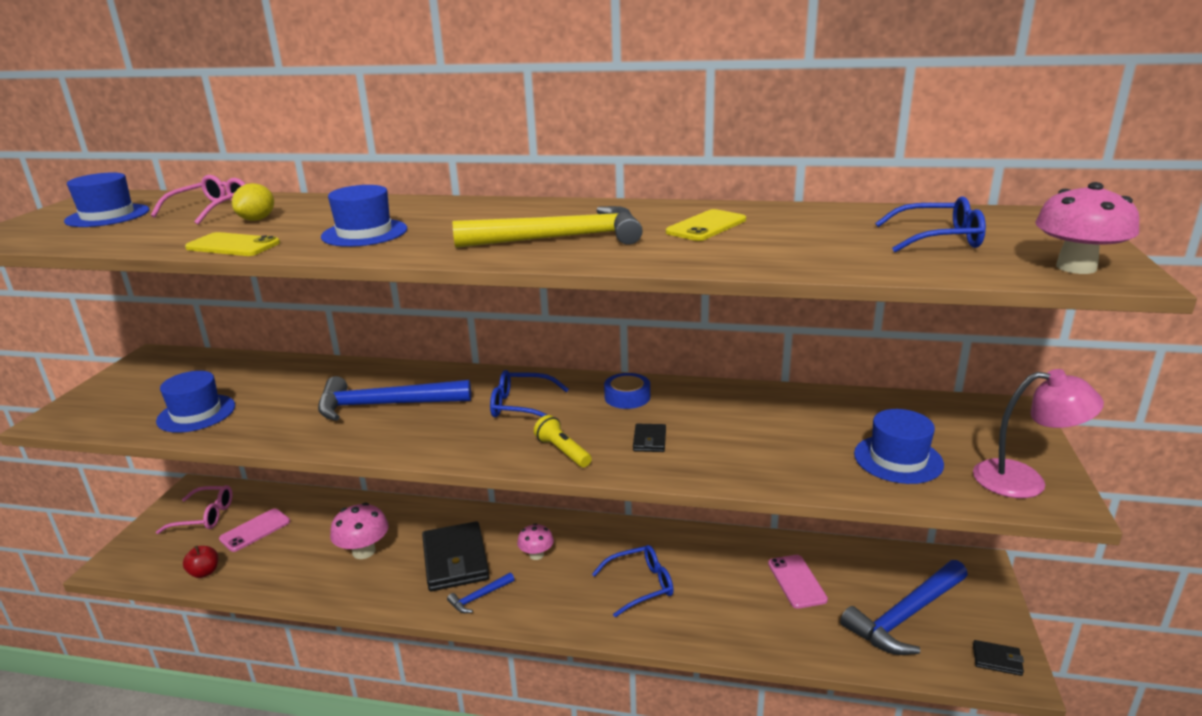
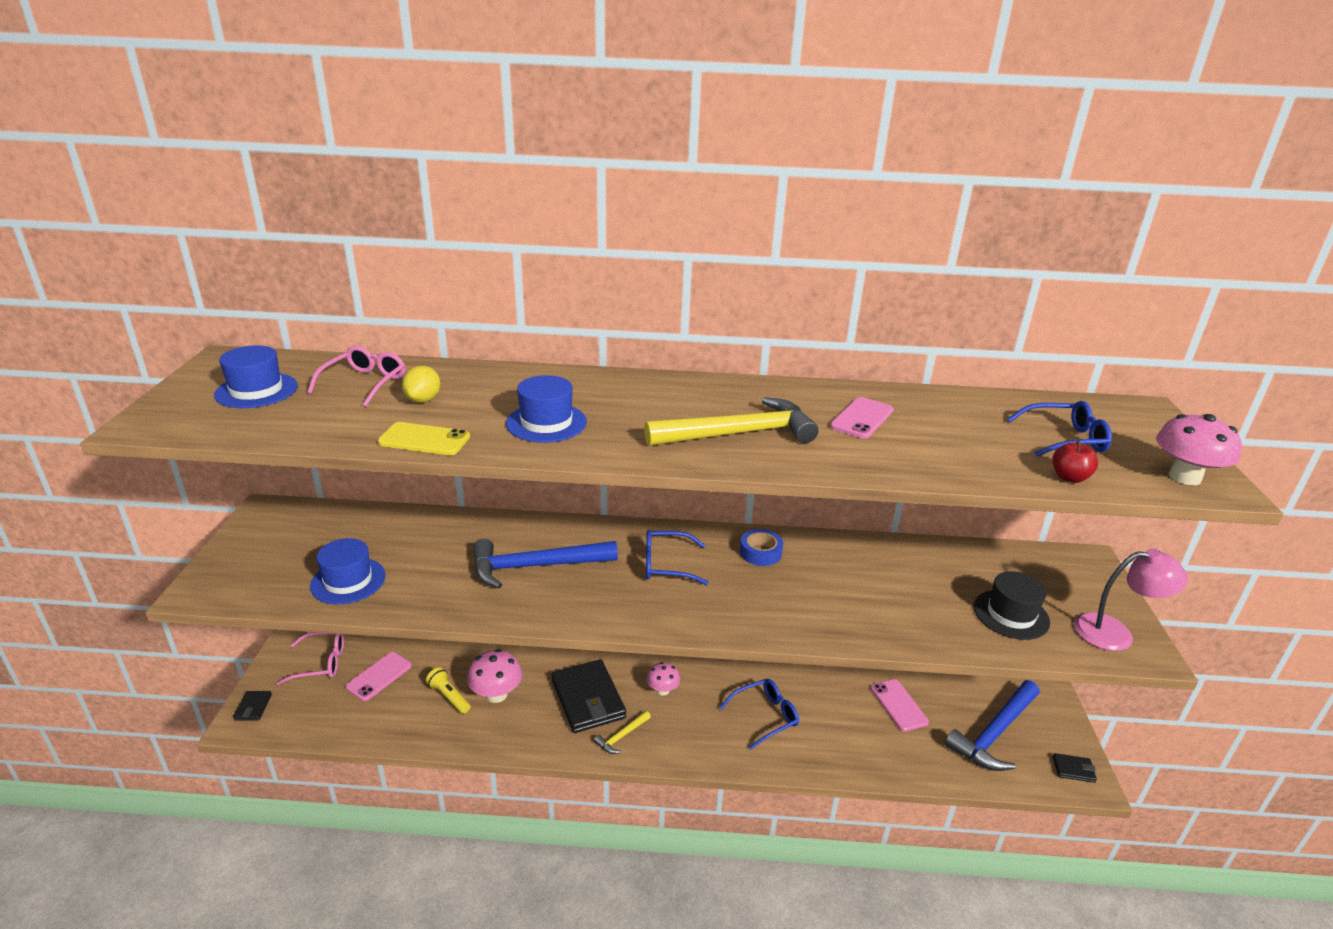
camera: 10 degrees left, 5 degrees up
(204, 572) = (343, 725): red apple -> red apple (1069, 477)
(479, 597) = (621, 736): blue hammer -> yellow hammer
(562, 451) = (723, 615): yellow flashlight -> yellow flashlight (449, 697)
(649, 440) = (796, 601): black wallet -> black wallet (253, 707)
(706, 226) = (862, 418): yellow phone -> pink phone
(898, 459) = (1011, 614): blue hat -> black hat

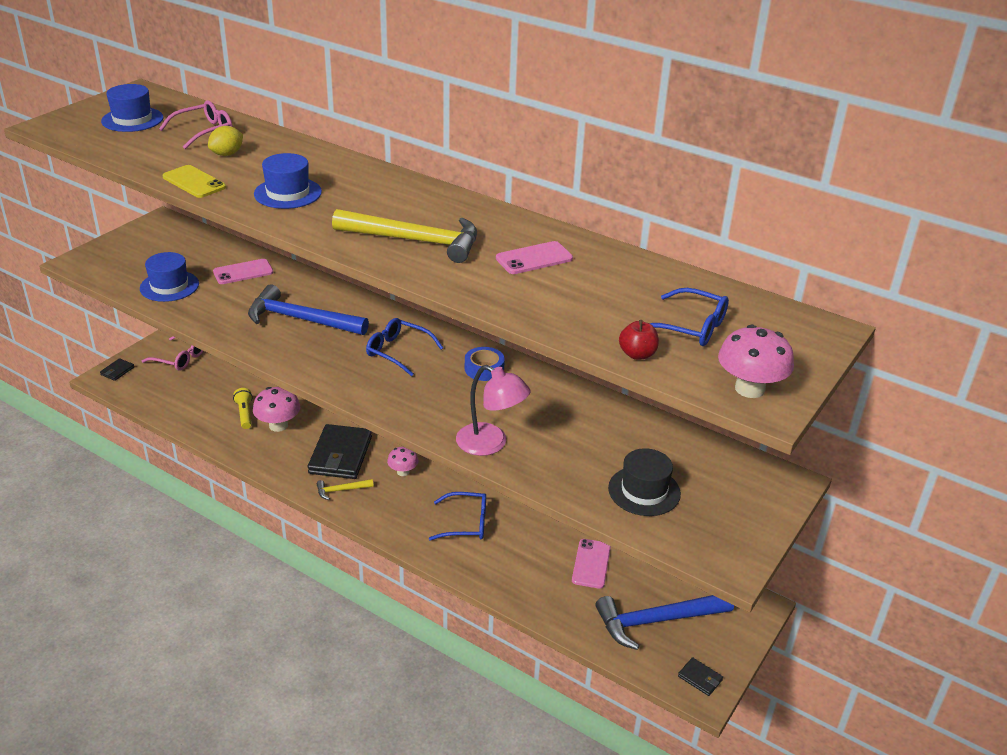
camera: 30 degrees right, 5 degrees up
(379, 676) = (210, 382): pink phone -> pink phone (243, 272)
(1115, 633) = (724, 541): pink lamp -> pink lamp (490, 444)

